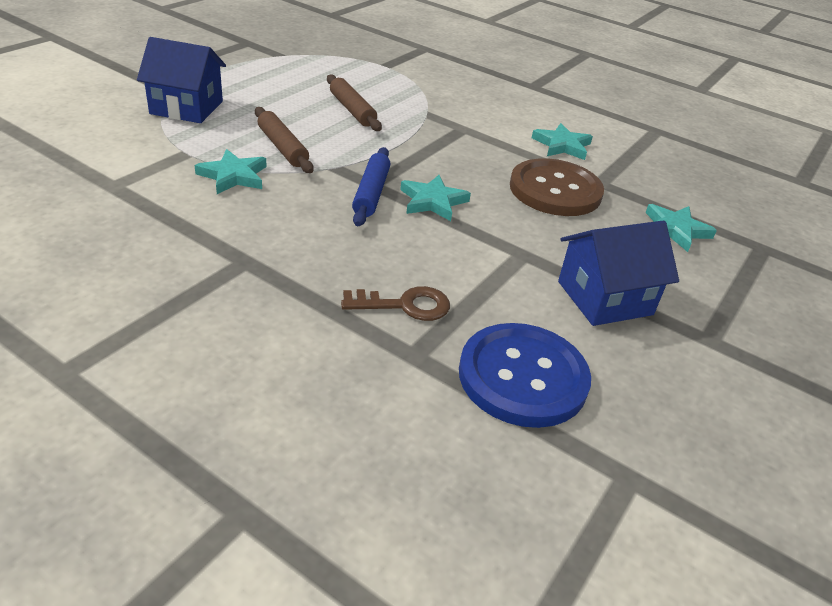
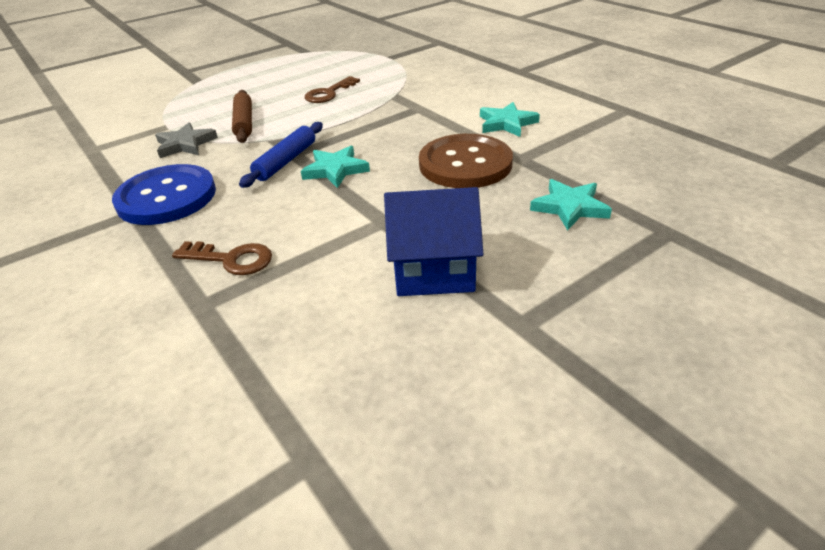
camera: 25 degrees right, 0 degrees up
(186, 107) = (197, 92): blue house -> none
(233, 176) = (185, 144): turquoise star -> grey star
(352, 110) = (329, 93): brown rolling pin -> brown key
(523, 377) = (284, 338): blue button -> blue button (166, 197)

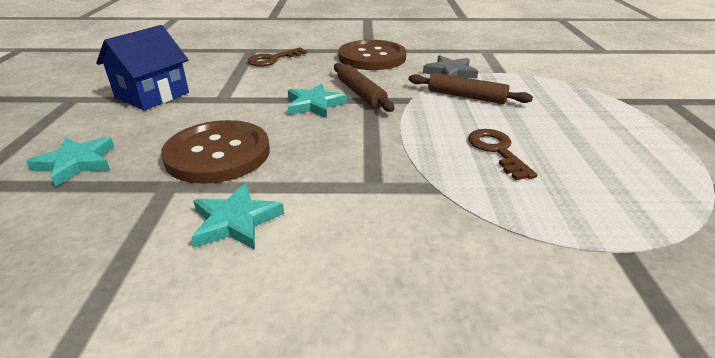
camera: 125 degrees right, 5 degrees down
(166, 197) = (372, 57): blue button -> brown button
(286, 161) = (361, 94): blue rolling pin -> brown rolling pin

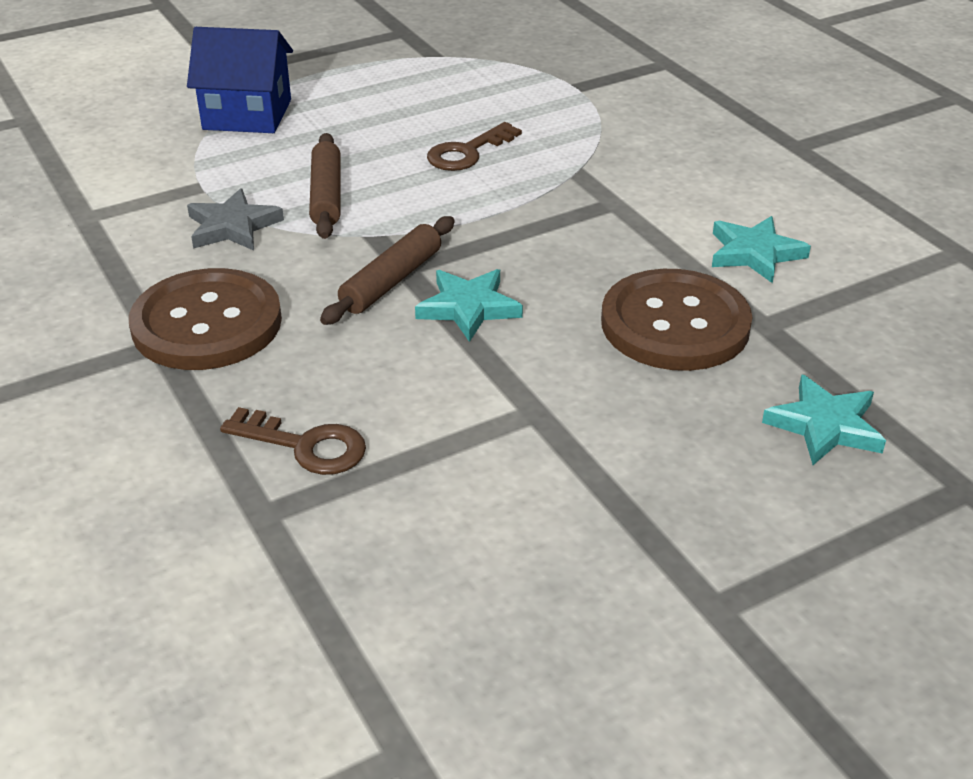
camera: 120 degrees left, 5 degrees up
(152, 95) = (601, 504): blue house -> blue house (247, 114)

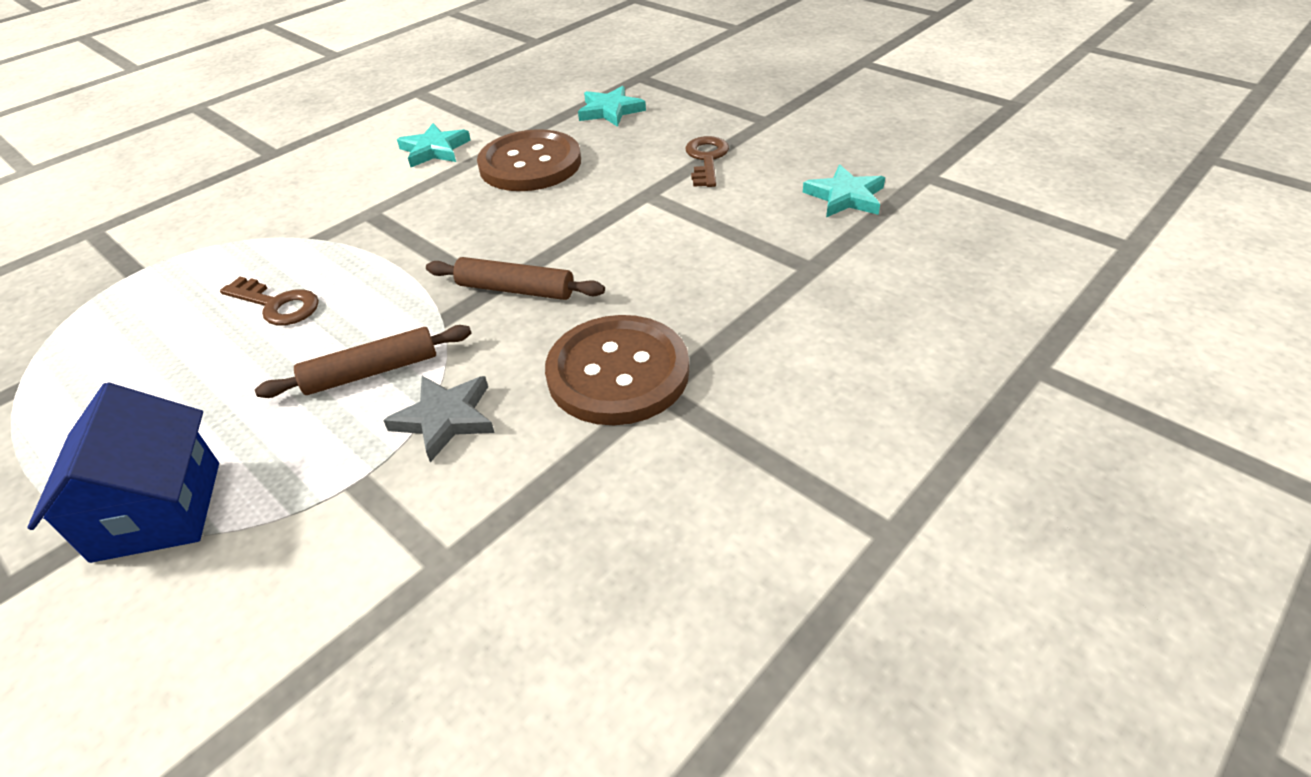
camera: 105 degrees left, 5 degrees up
(305, 446) = (737, 270): brown key -> brown key (706, 159)
(468, 308) = (541, 244): turquoise star -> turquoise star (845, 197)

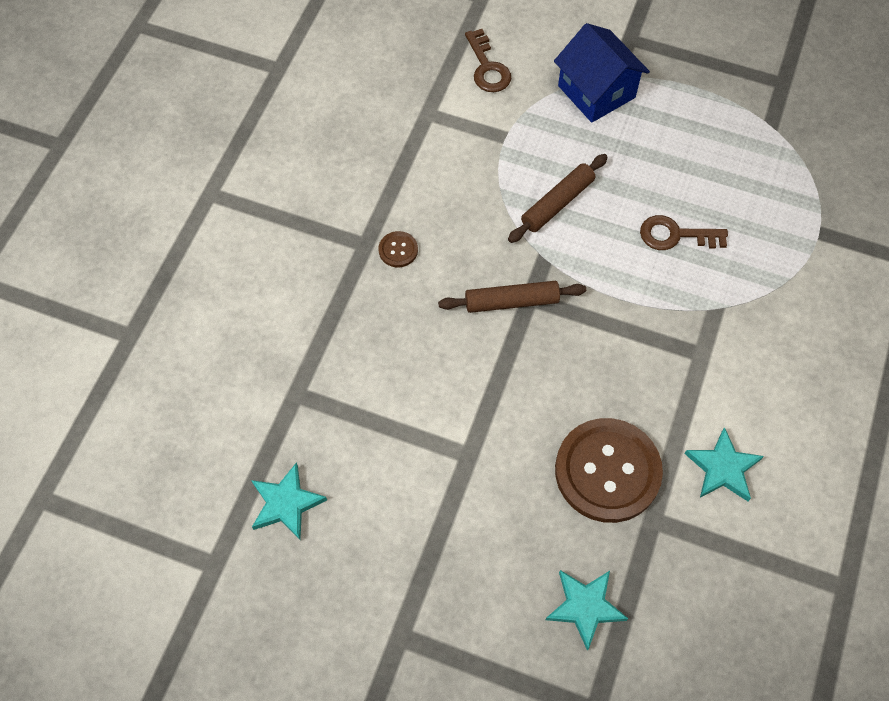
camera: 155 degrees right, 20 degrees up
(445, 418) = (485, 186): grey star -> none
(618, 372) = (398, 250): brown button -> brown button, size x0.41
(706, 159) = (436, 532): brown key -> brown key (487, 67)

